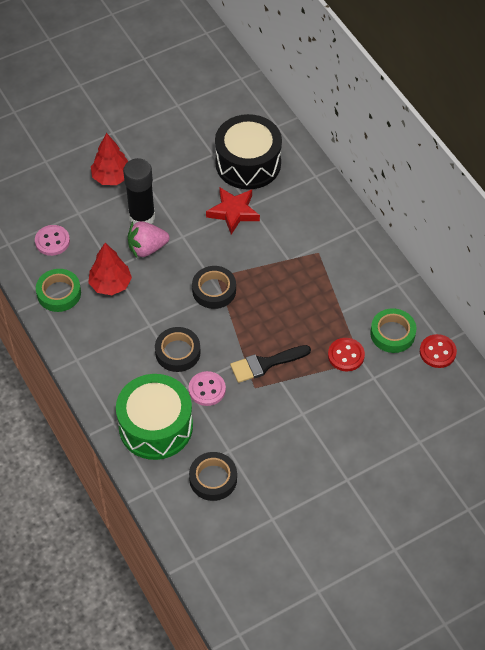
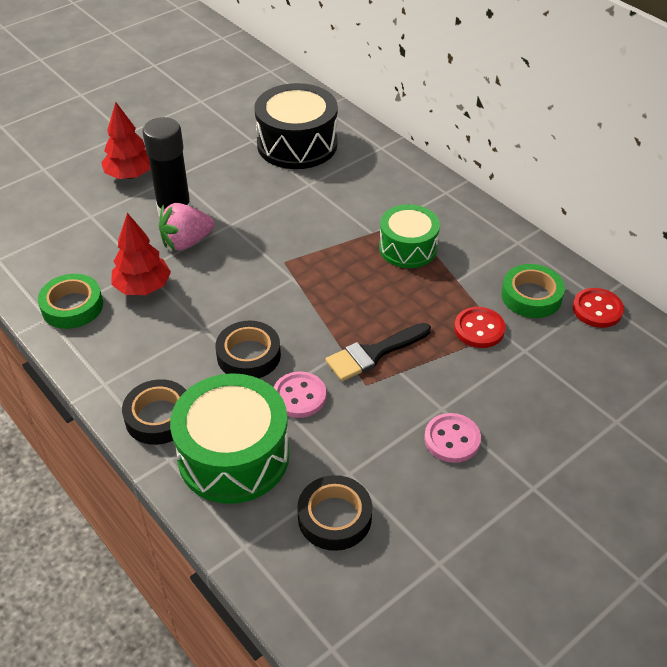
camera: 10 degrees left, 10 degrees down
(52, 241) = (58, 249): pink button -> pink button (452, 439)
(214, 290) = (283, 277): black tape -> black tape (159, 417)
(233, 212) = (290, 193): red star -> none
(312, 277) = (408, 248): none -> green drum

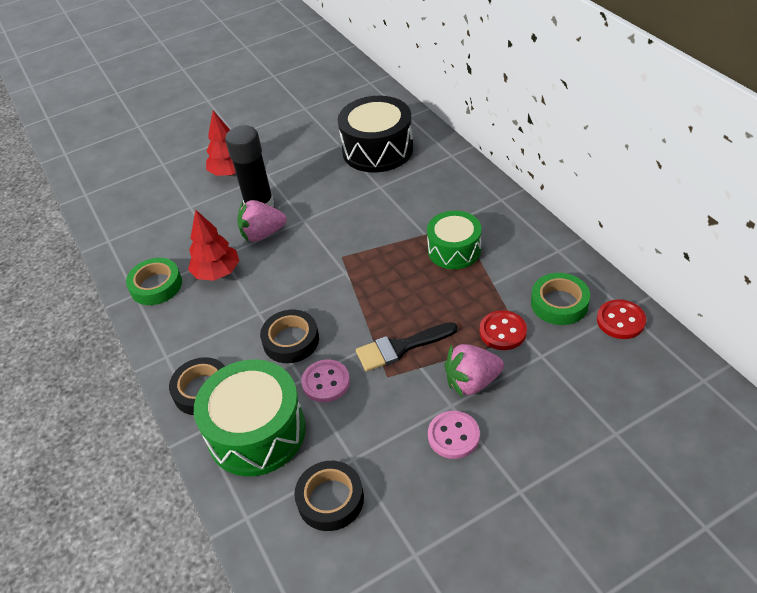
camera: 15 degrees right, 0 degrees up
(458, 383) = (472, 382): none -> pink strawberry

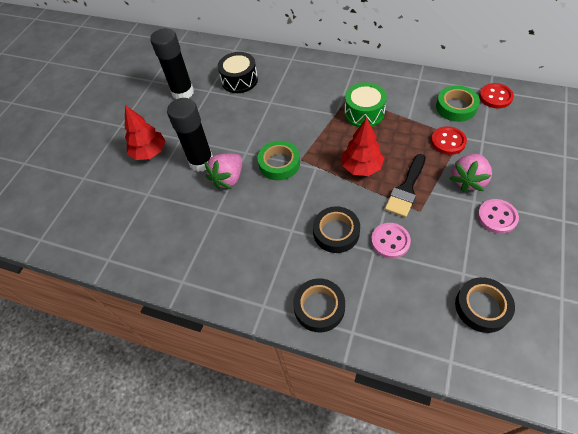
camera: 40 degrees left, 10 degrees up
(156, 286) = (192, 264): green tape -> green tape (279, 163)
(217, 273) = (228, 225): red tree -> red tree (361, 167)
(256, 432) = (388, 304): green drum -> none
(316, 134) = (183, 92): none -> black glue stick
(377, 150) = (239, 80): black drum -> black drum, size x0.64

